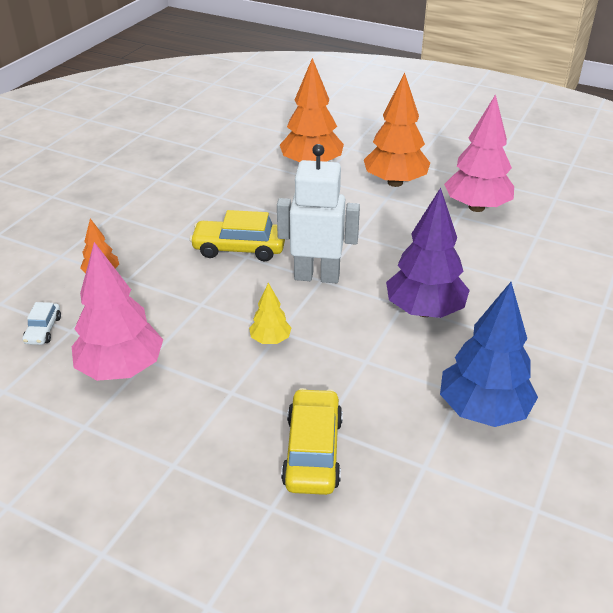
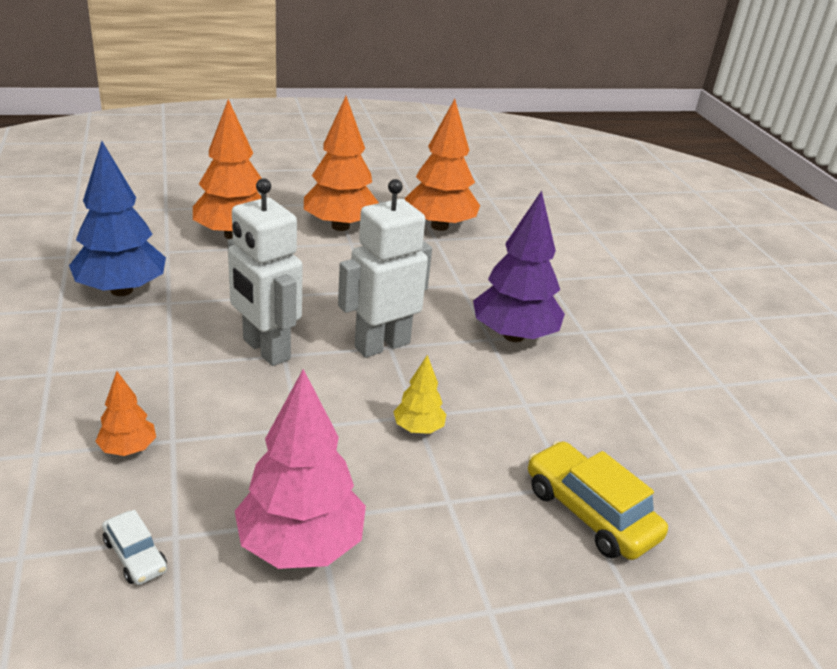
camera: 45 degrees left, 5 degrees down
(239, 248) = (265, 350): yellow car -> white robot
(476, 207) = (439, 226): pink tree -> orange tree
(483, 410) = (660, 399): blue tree -> blue tree (122, 290)

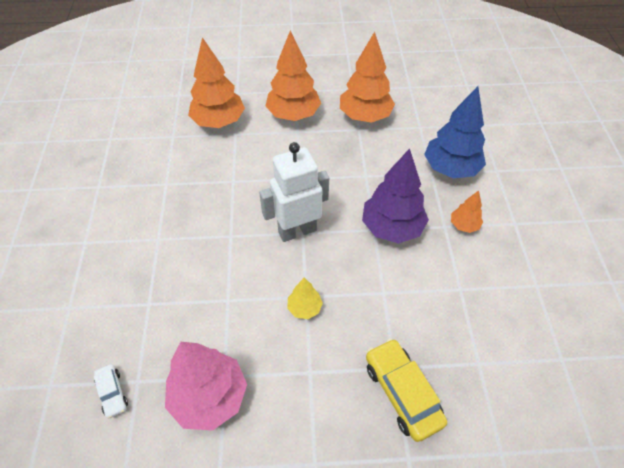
camera: 15 degrees right, 20 degrees up
(122, 290) = (138, 171): blue tree -> blue tree (451, 168)
(128, 449) = (121, 309): orange tree -> orange tree (464, 225)
(265, 350) = (219, 230): white robot -> none

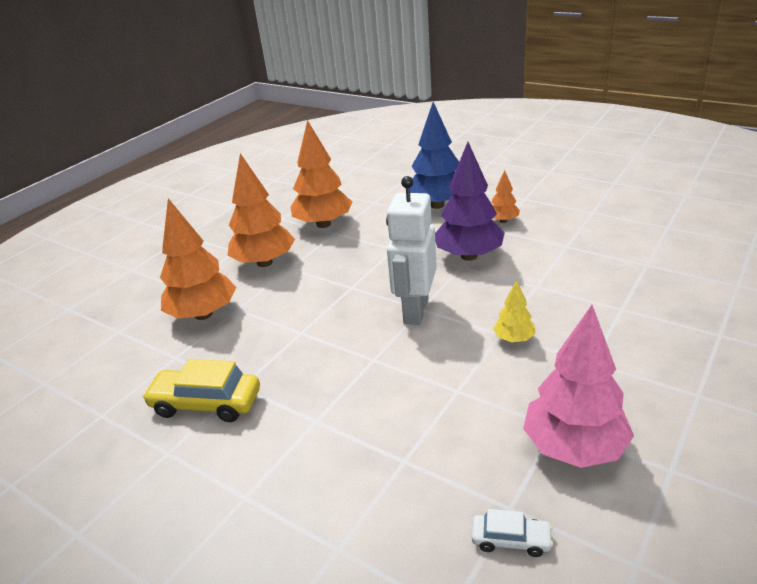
camera: 50 degrees left, 20 degrees down
(402, 393) = (650, 314): yellow car -> yellow car (206, 403)

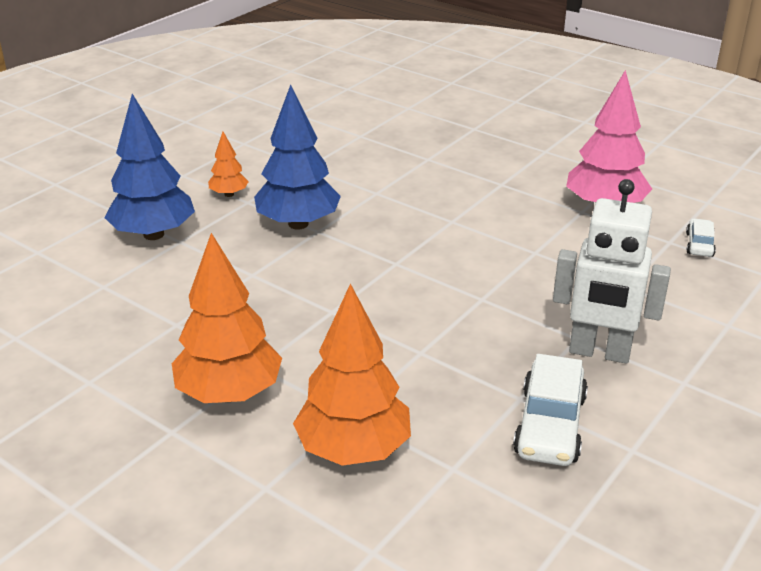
camera: 90 degrees left, 0 degrees up
(206, 403) = (550, 425): yellow car -> white car
(323, 224) = (141, 335): orange tree -> none
(415, 311) = (399, 267): white robot -> white robot (599, 352)
(469, 256) = (298, 224): purple tree -> blue tree
(514, 339) = (462, 215): yellow tree -> none

